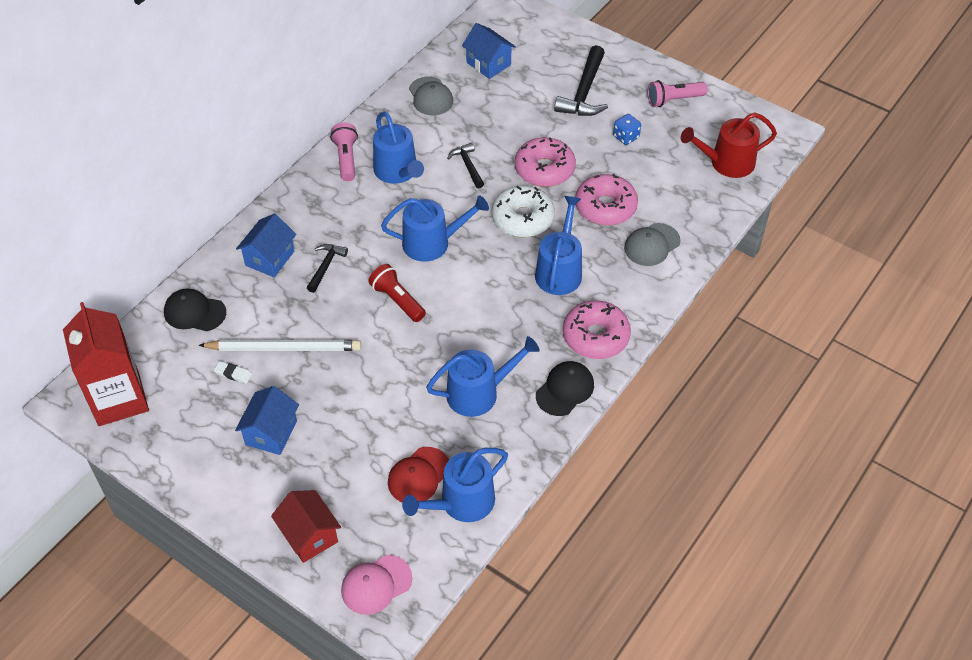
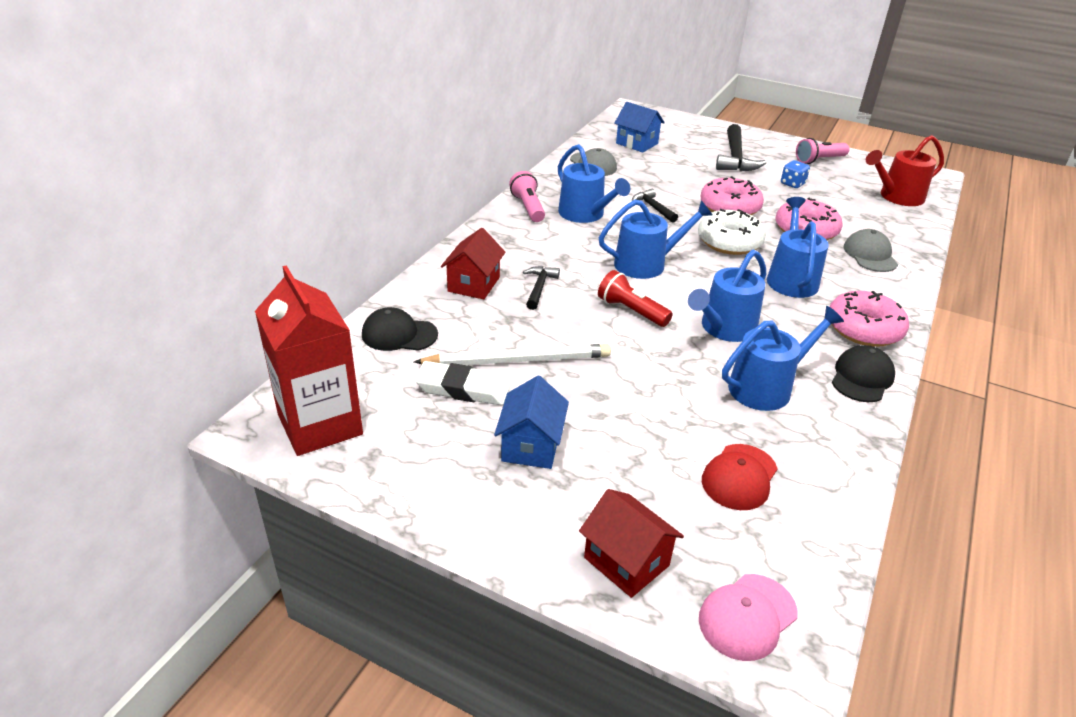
camera: 10 degrees left, 15 degrees down
(233, 374) = (463, 389): white eraser -> white eraser, size x1.99
(270, 258) = (473, 284): blue house -> red house
(462, 503) = (809, 502): blue watering can -> blue watering can (724, 328)
(652, 245) = (870, 255): grey cap -> grey cap turned 135 degrees clockwise

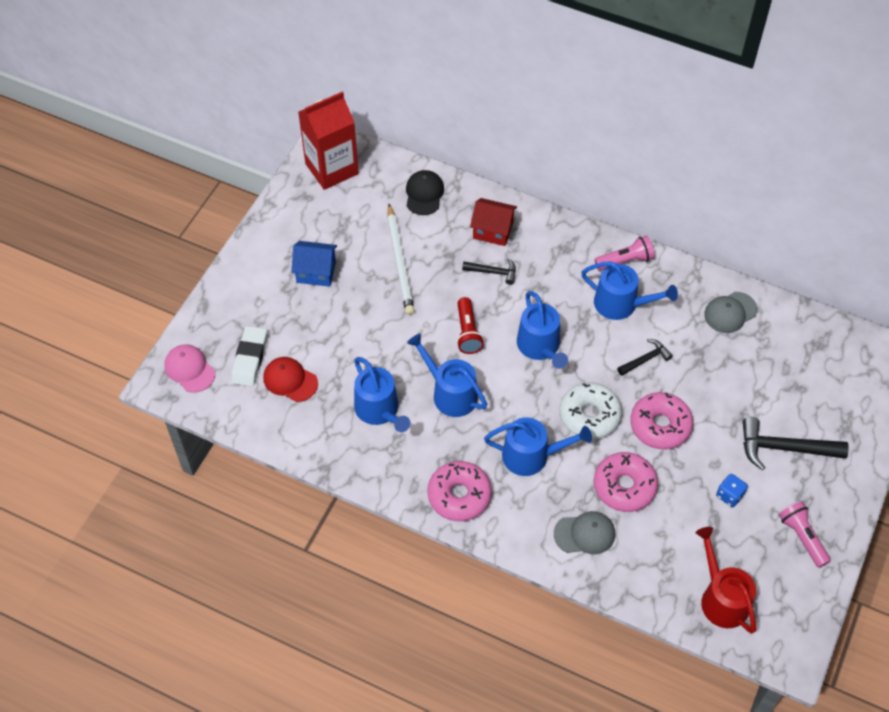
camera: 90 degrees right, 20 degrees up
(463, 389) = (368, 234): white eraser -> white eraser (250, 358)
(585, 214) = (621, 304): blue watering can -> blue watering can turned 120 degrees counterclockwise
(626, 561) = (227, 317): red house -> none
(631, 311) = (467, 332): red flashlight -> red flashlight turned 135 degrees clockwise
(637, 143) = (796, 354): blue house -> none
(862, 377) = (394, 477): black cap -> none

